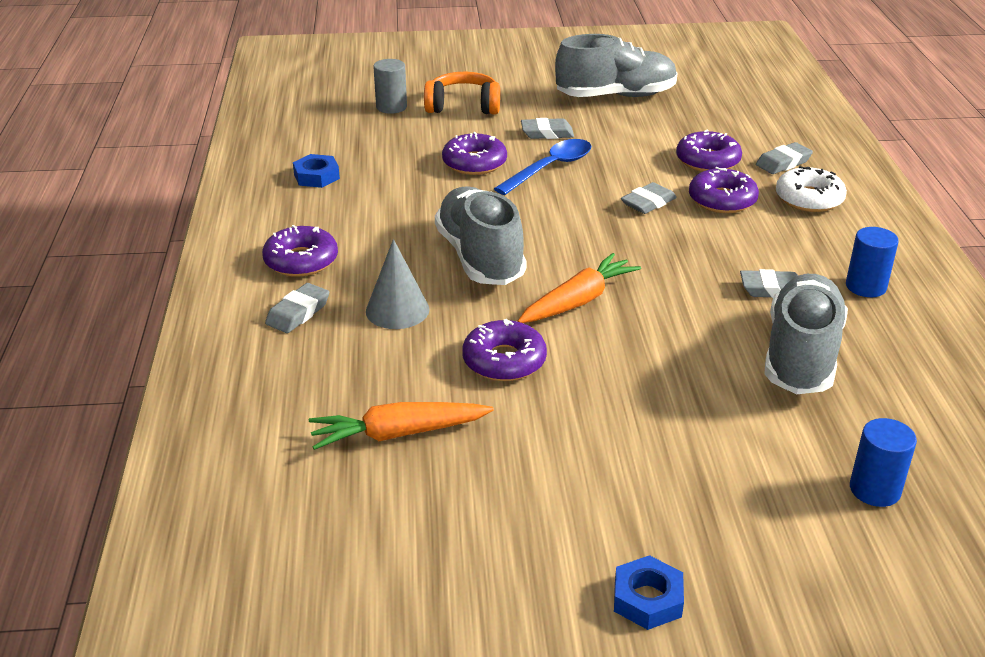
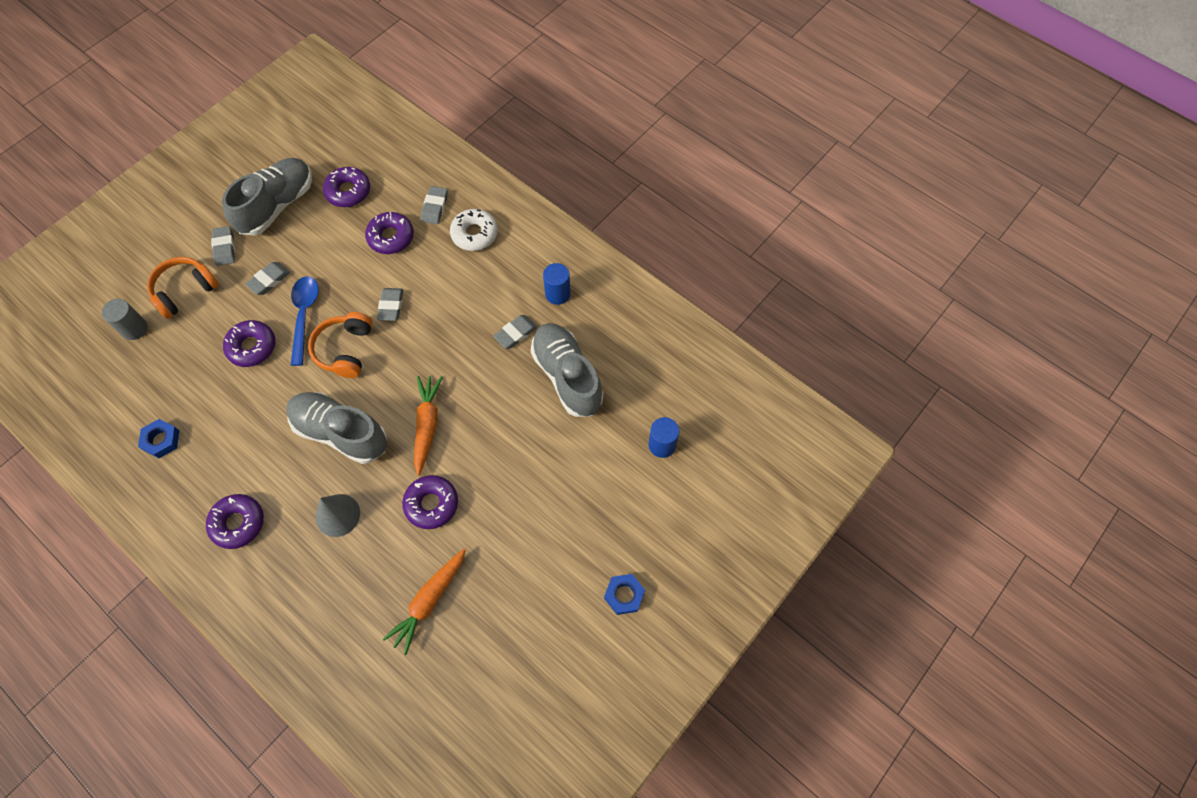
camera: 45 degrees left, 30 degrees up
(298, 313) = (284, 565): grey eraser -> grey eraser (225, 248)
(561, 207) = (345, 350): none -> orange headphones
(722, 200) = (429, 271): purple donut -> purple donut (348, 191)

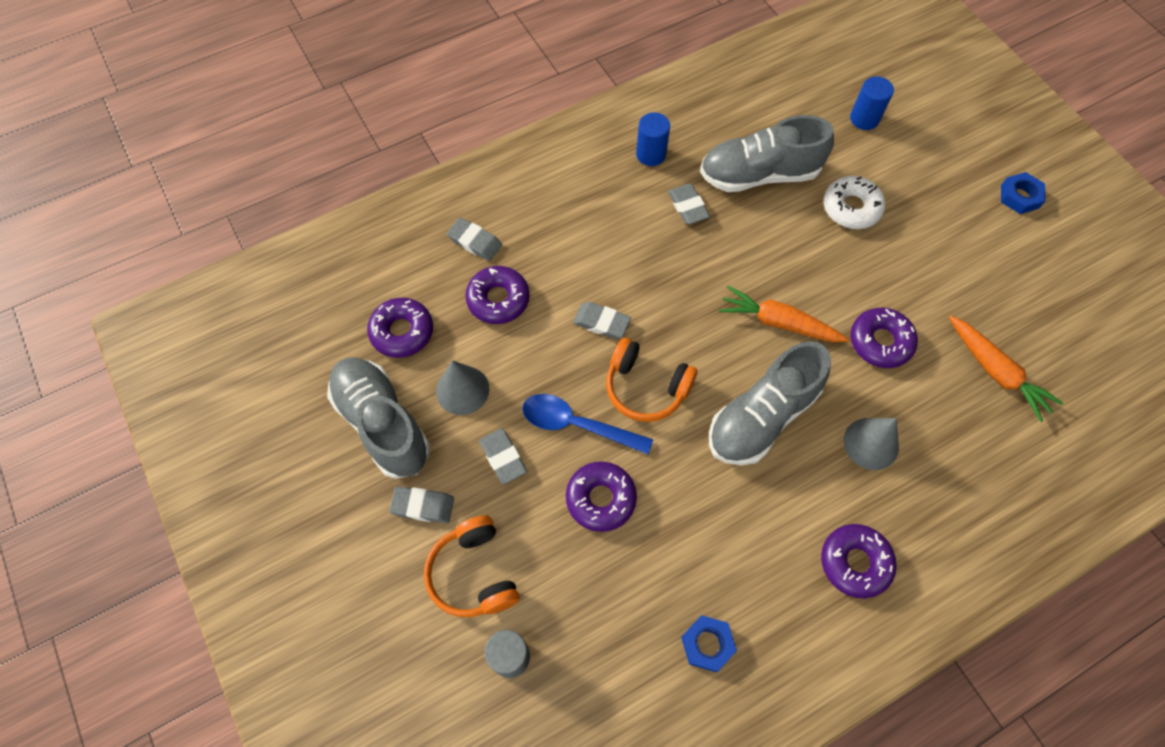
camera: 70 degrees left, 0 degrees up
(313, 240) = (462, 390): none -> grey cone
(474, 234) = (534, 211): white donut -> white donut (851, 208)

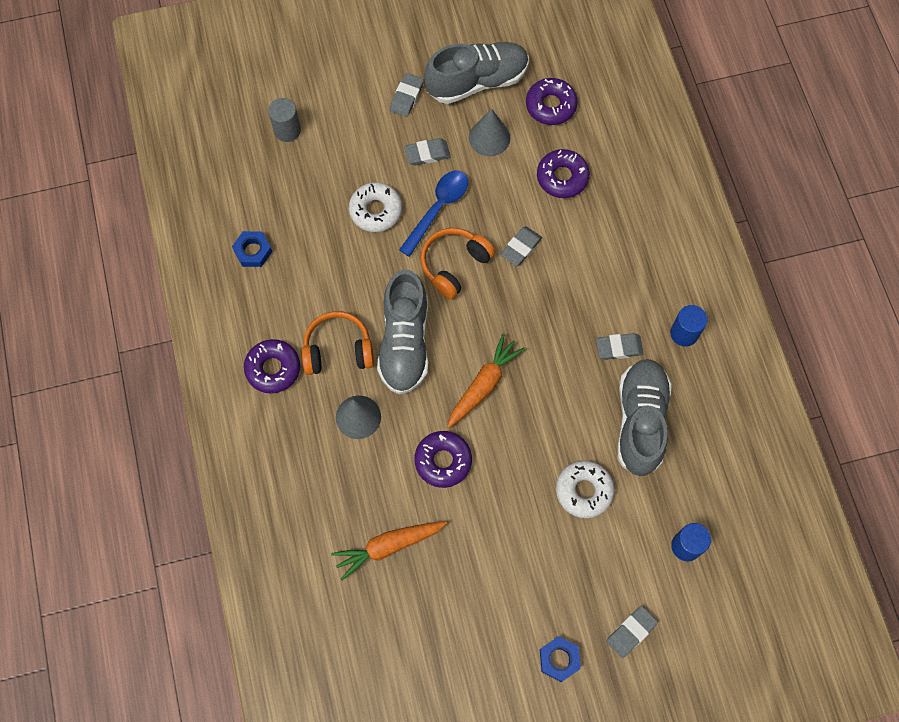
camera: 105 degrees right, 5 degrees up
(474, 573) = (349, 119): orange headphones -> orange headphones (338, 350)
(475, 242) = (622, 171): grey eraser -> grey eraser (631, 632)
(600, 499) = (376, 210): purple donut -> white donut
(762, 417) = (404, 342): grey shoe -> grey shoe turned 150 degrees counterclockwise

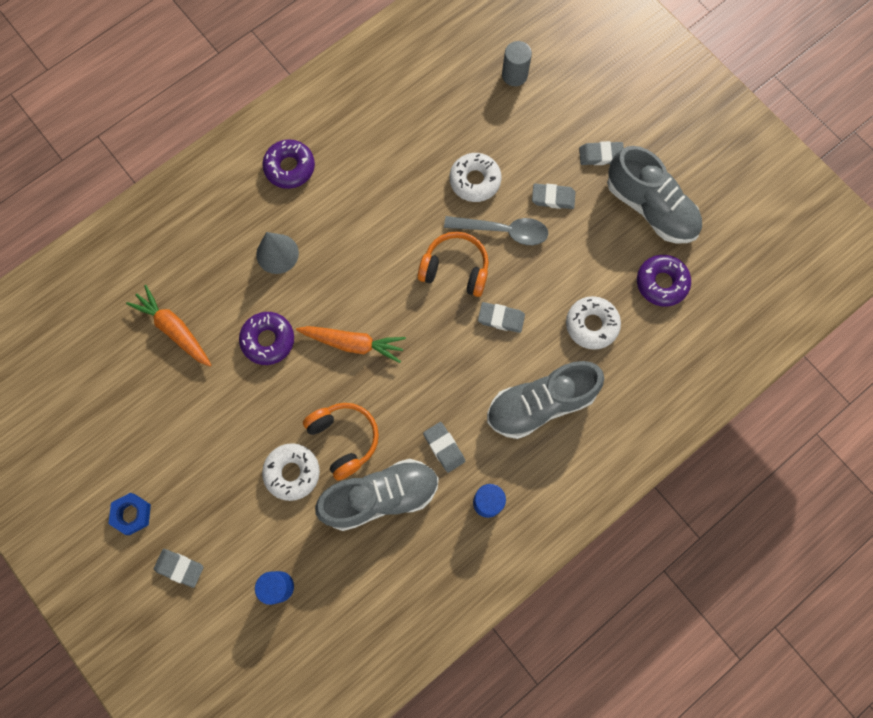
camera: 65 degrees right, 5 degrees up
(253, 251) = (387, 102): blue nut -> none
(338, 350) = (330, 210): orange headphones -> orange headphones (344, 439)
(404, 342) = (362, 260): grey shoe -> grey shoe (540, 404)
(427, 154) = (553, 198): grey eraser -> grey eraser turned 45 degrees counterclockwise
(438, 209) = (503, 231): blue spoon -> grey spoon
(489, 137) = (598, 243): grey cone -> none
(562, 177) = (591, 325): purple donut -> white donut

